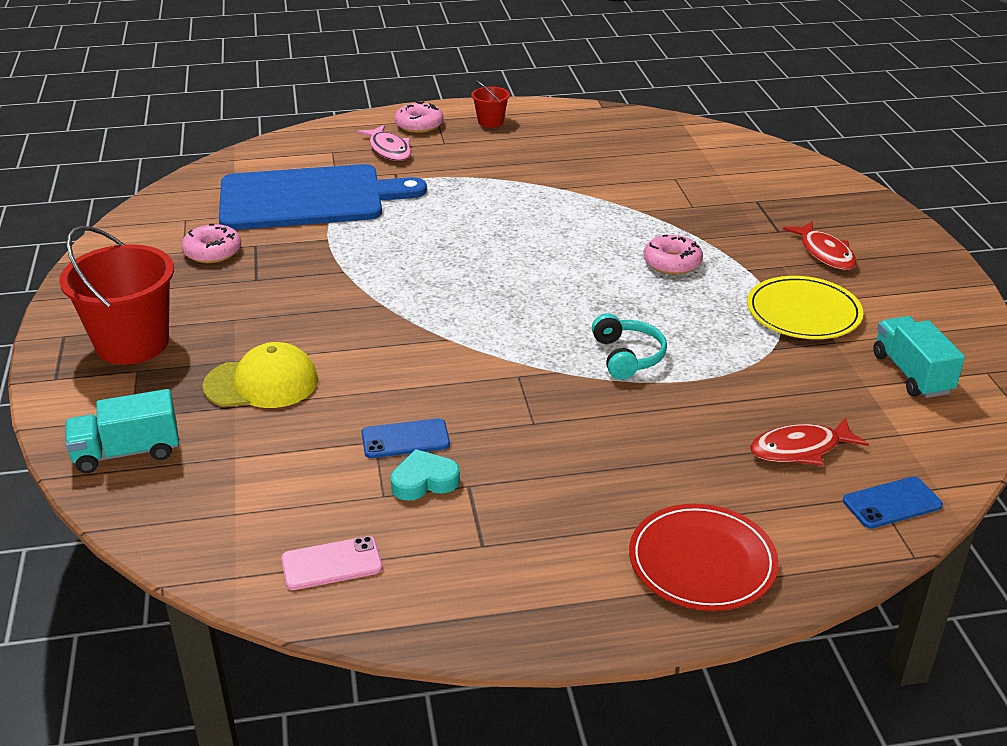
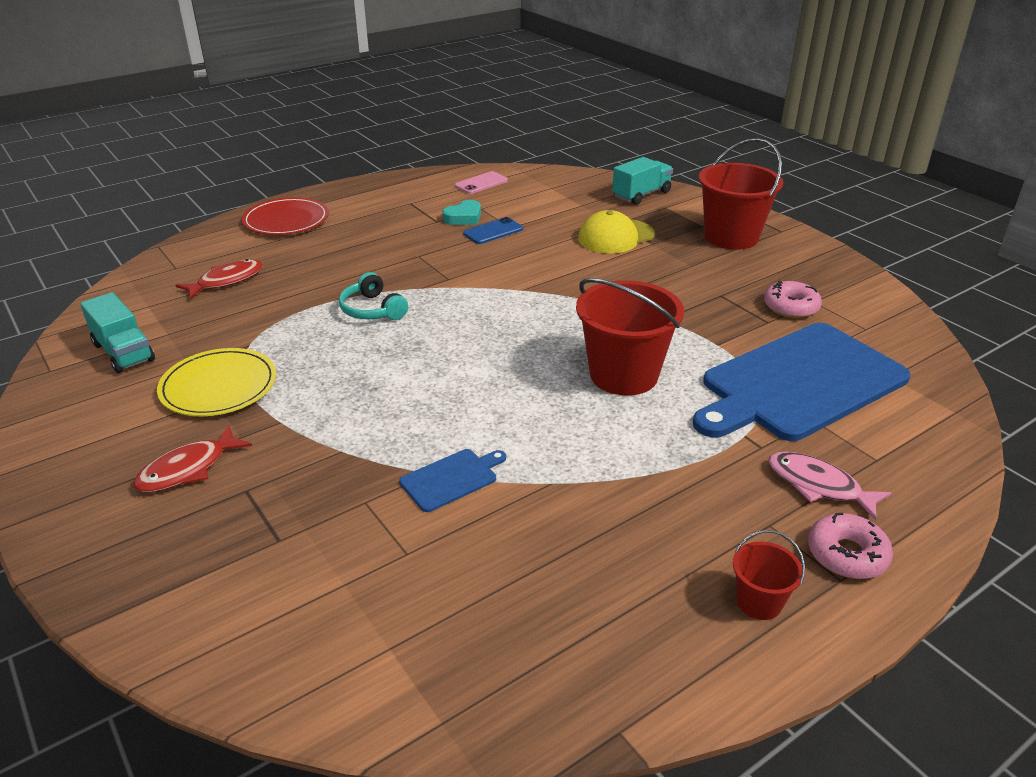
camera: 155 degrees right, 0 degrees up
(436, 235) = (623, 375): none -> red bucket
(625, 204) = (451, 478): none -> blue cutting board
(672, 263) = (364, 408): pink donut -> none
(825, 253) = (188, 469): red fish -> red fish turned 90 degrees counterclockwise
(892, 503) = (165, 266): blue phone -> none

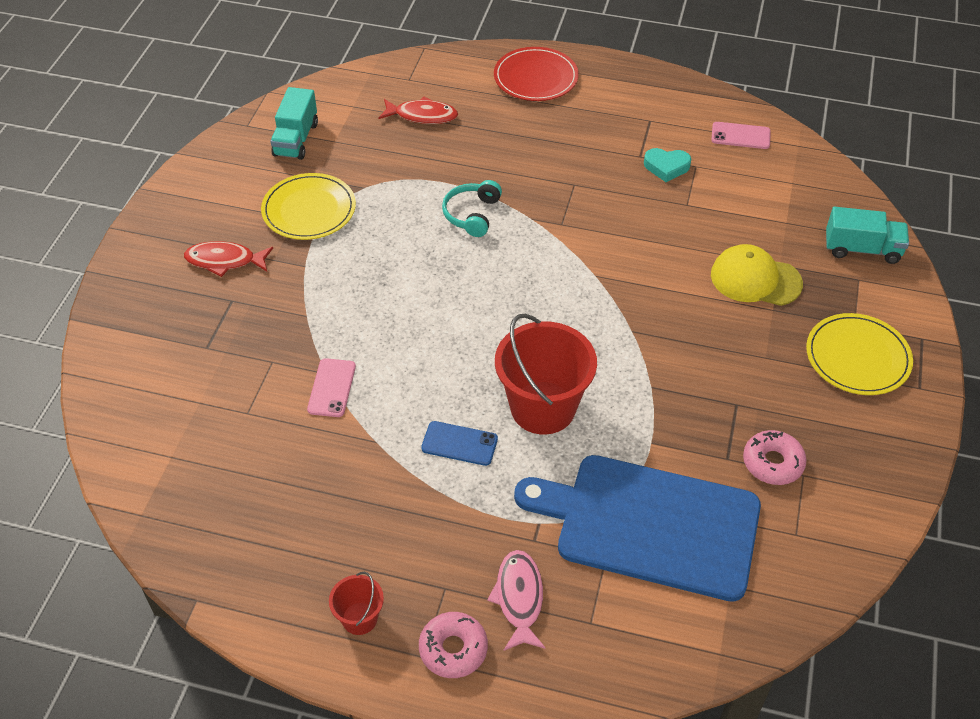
camera: 50 degrees right, 15 degrees up
(451, 478) = (331, 388): blue cutting board -> pink phone
(493, 231) = (666, 199): blue phone -> blue phone (459, 444)
(731, 237) = (857, 357): red bucket -> yellow plate

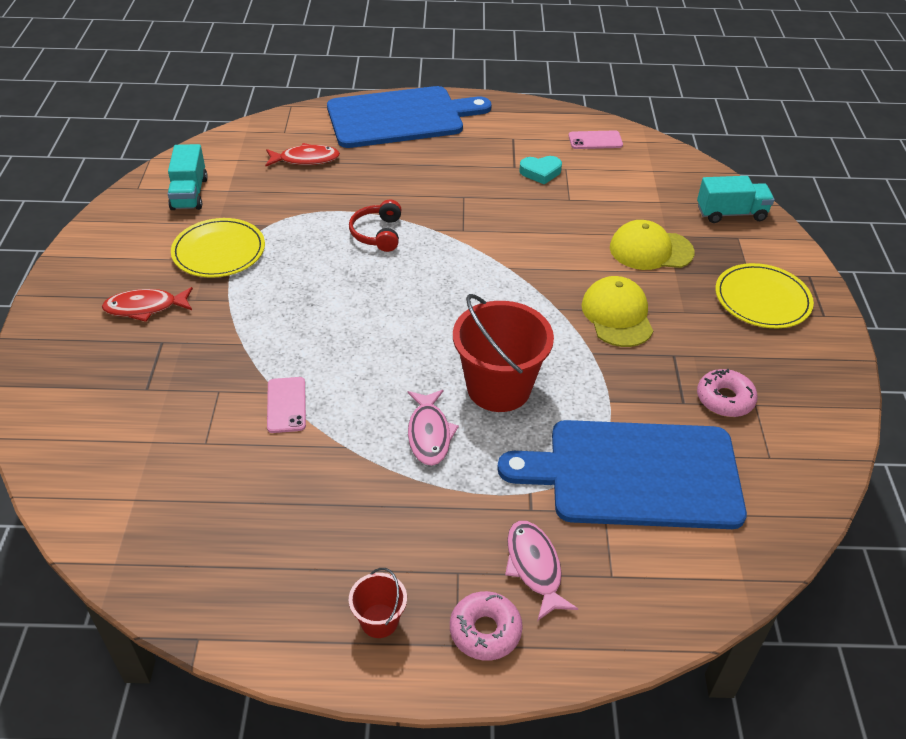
camera: 15 degrees left, 5 degrees down
(459, 444) = (429, 434): blue phone -> pink fish
(472, 214) = (378, 233): turquoise headphones -> red headphones
(535, 77) = (400, 117): red plate -> blue cutting board
(692, 349) = (617, 315): none -> yellow cap

